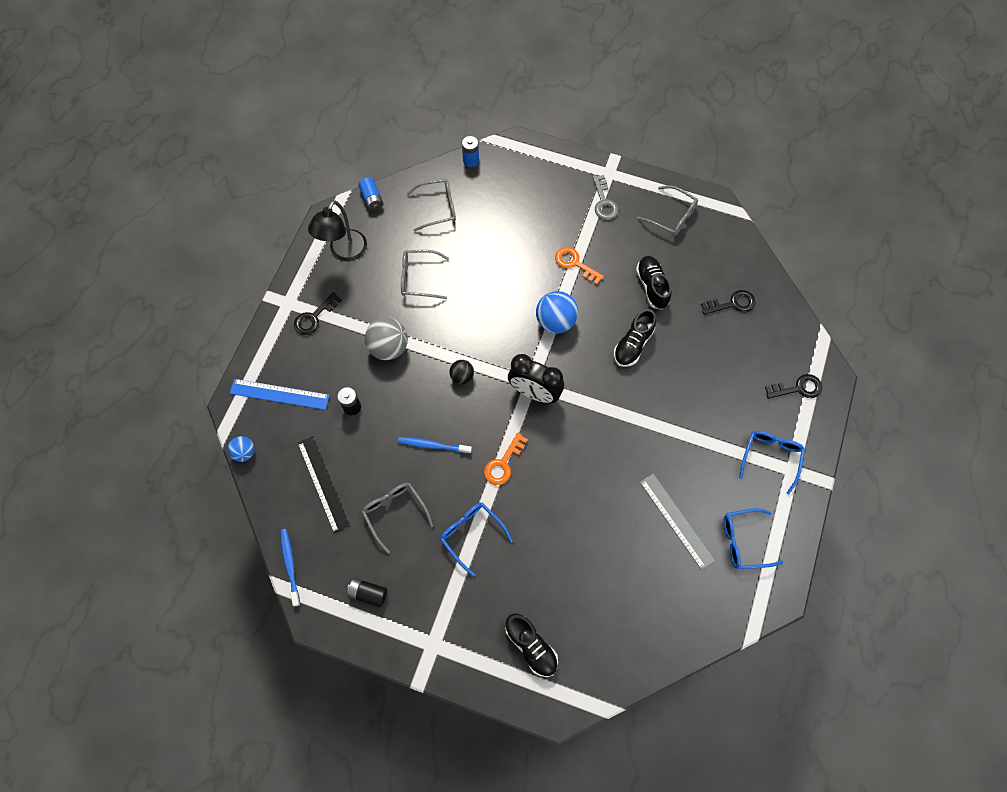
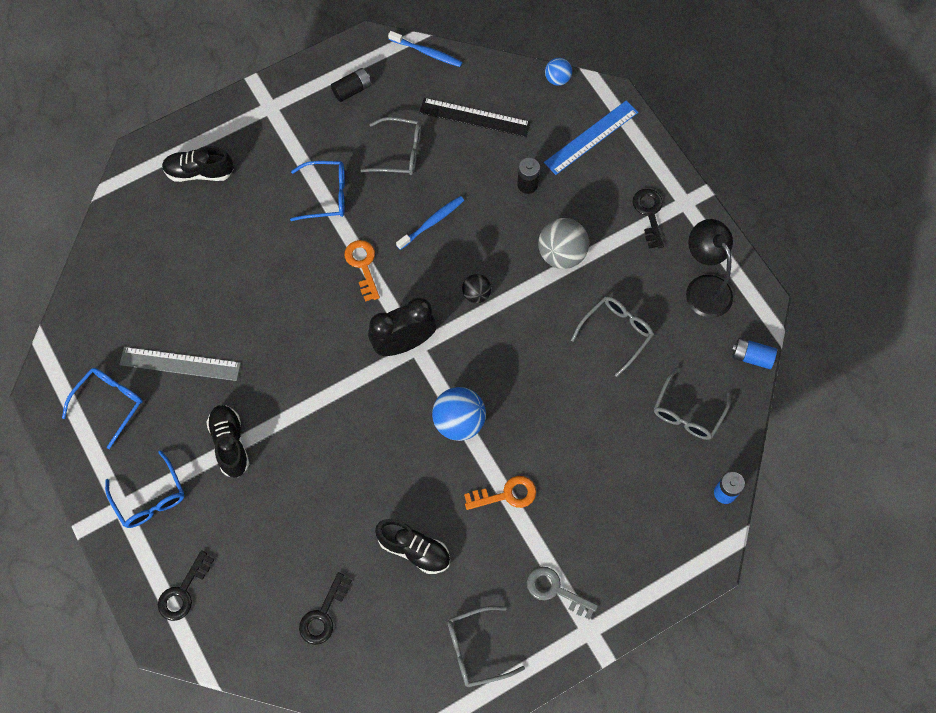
camera: 130 degrees right, 0 degrees up
(633, 344) = (370, 473): black shoe -> black shoe (230, 444)

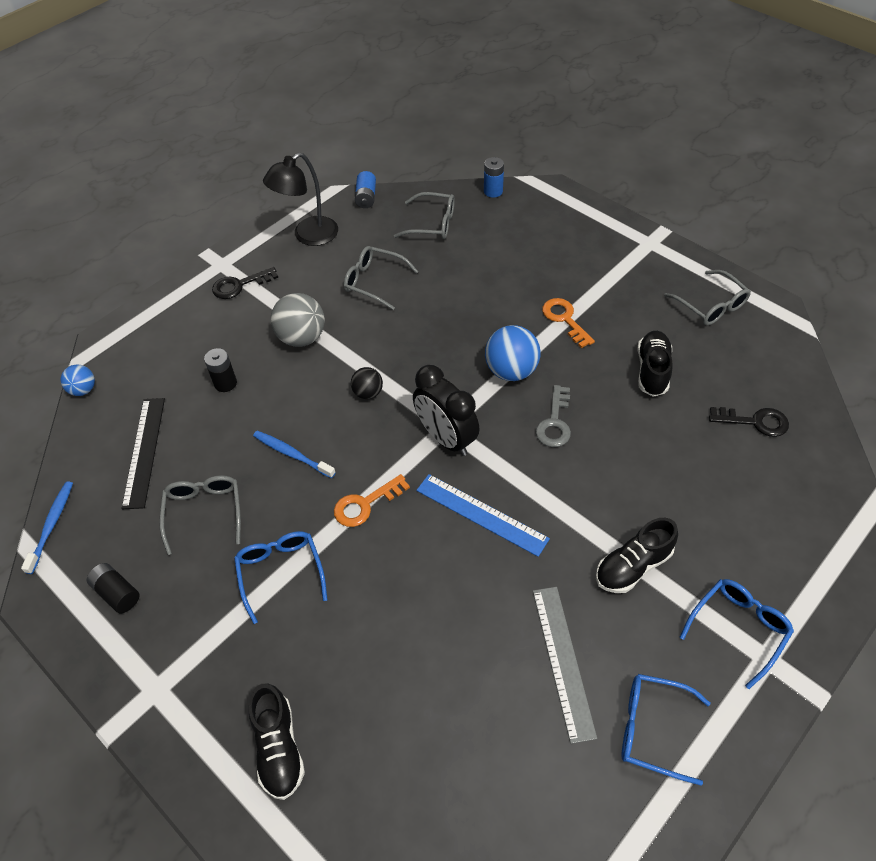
camera: 105 degrees left, 15 degrees down
(183, 591) = (814, 553): black key -> none
(555, 590) = (630, 269): grey key -> grey key (554, 422)
(591, 137) = (157, 345): blue ruler -> blue ruler (481, 514)

